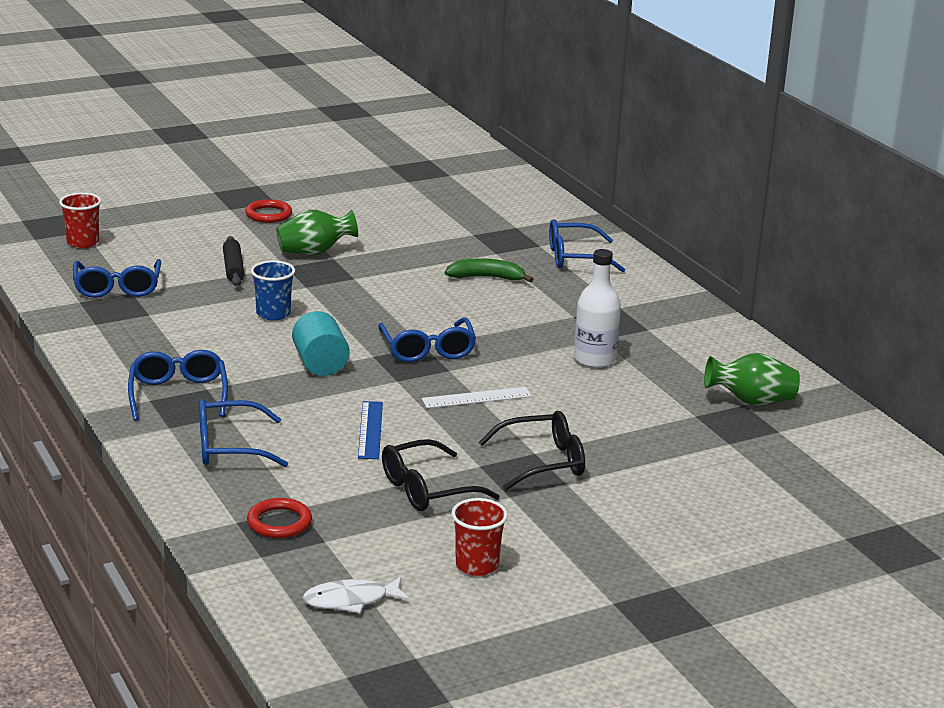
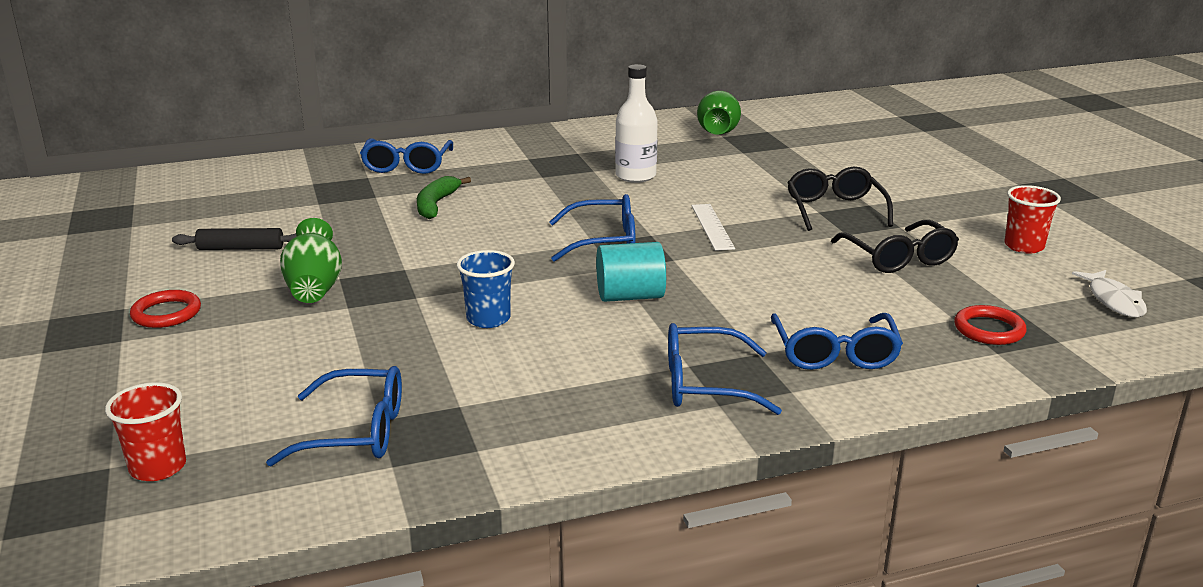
camera: 80 degrees left, 0 degrees up
(233, 268) = (335, 341): black rolling pin -> black rolling pin (241, 248)
(370, 430) = (784, 277): blue ruler -> none

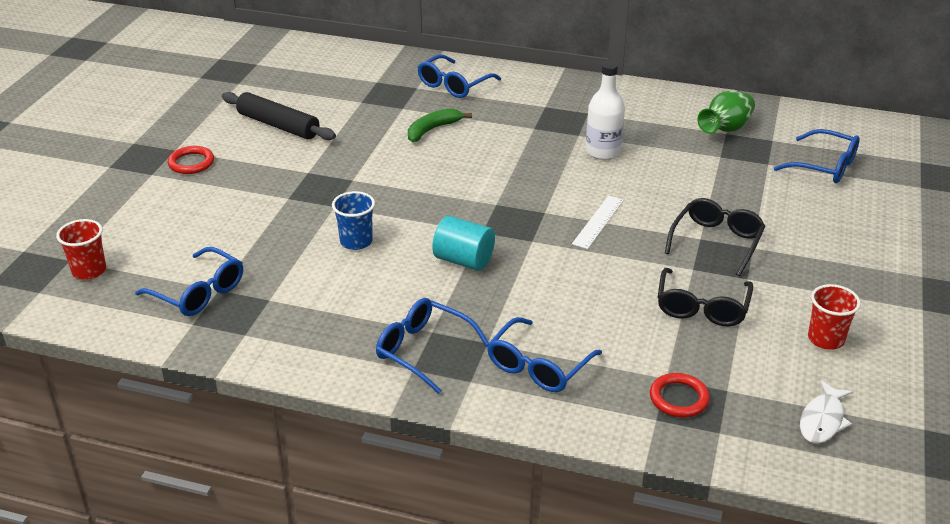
camera: 35 degrees right, 10 degrees up
(241, 248) = (278, 125): black rolling pin -> black rolling pin, size x1.52
(314, 288) = (286, 175): green vase -> none
(604, 241) = (504, 205): blue glasses -> blue glasses (824, 166)

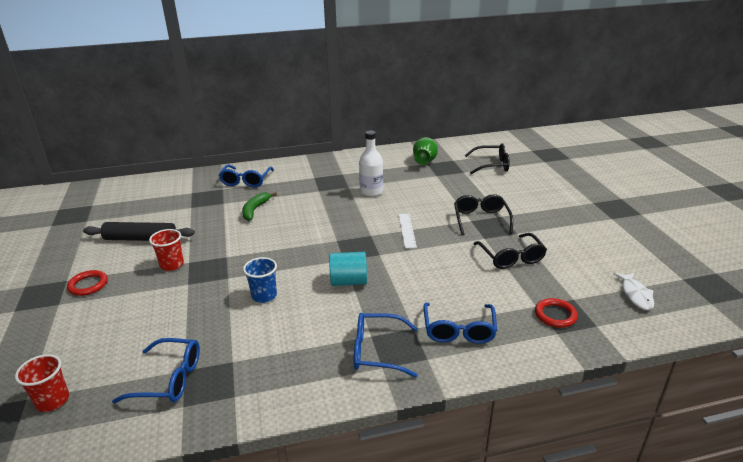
camera: 30 degrees left, 5 degrees down
(824, 166) = (491, 165): blue glasses -> black glasses
(826, 339) = (588, 250): red cup -> red cup (172, 265)

